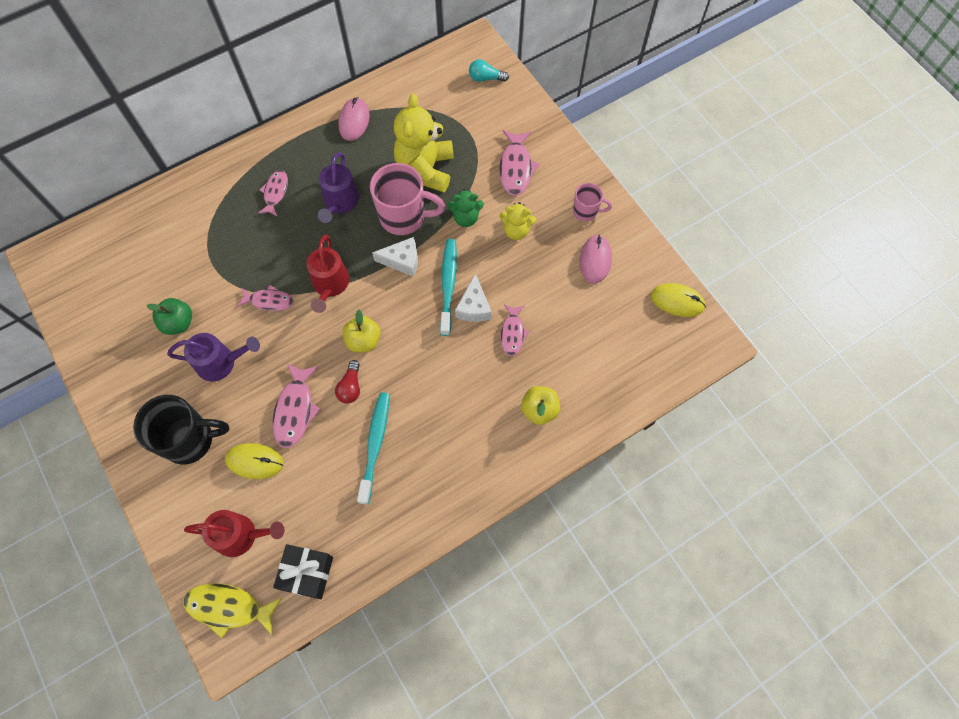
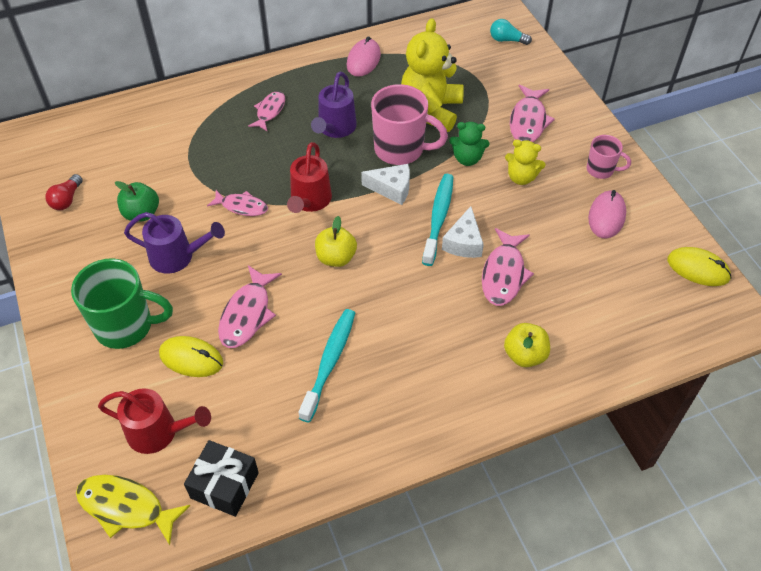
camera: 10 degrees right, 15 degrees down
(190, 440) = (126, 326): black mug -> green mug
(350, 387) = (313, 301): red light bulb -> red light bulb (67, 199)
(512, 333) = (504, 274): pink fish -> pink fish, size x1.51

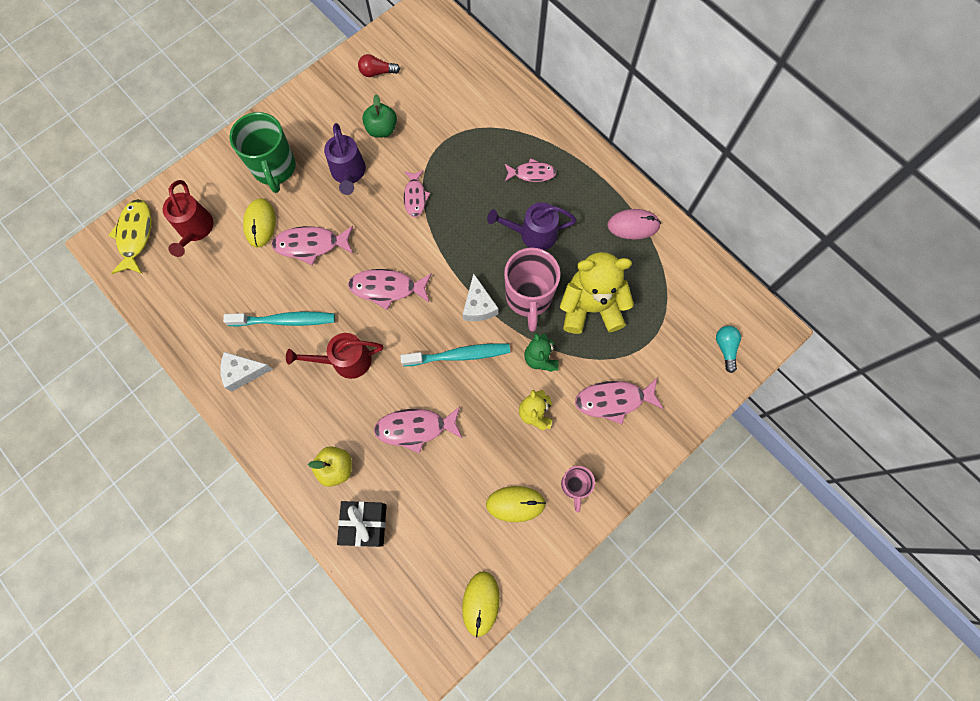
camera: 70 degrees right, 20 degrees up
(224, 485) = (166, 289): black gift -> black gift (365, 524)
(309, 201) = (440, 245): red watering can -> red watering can (345, 361)
(336, 258) = (387, 288): yellow apple -> pink fish
(463, 242) = (439, 384): white cheese -> white cheese (243, 372)
(606, 216) = (515, 504): pink mouse -> yellow mouse

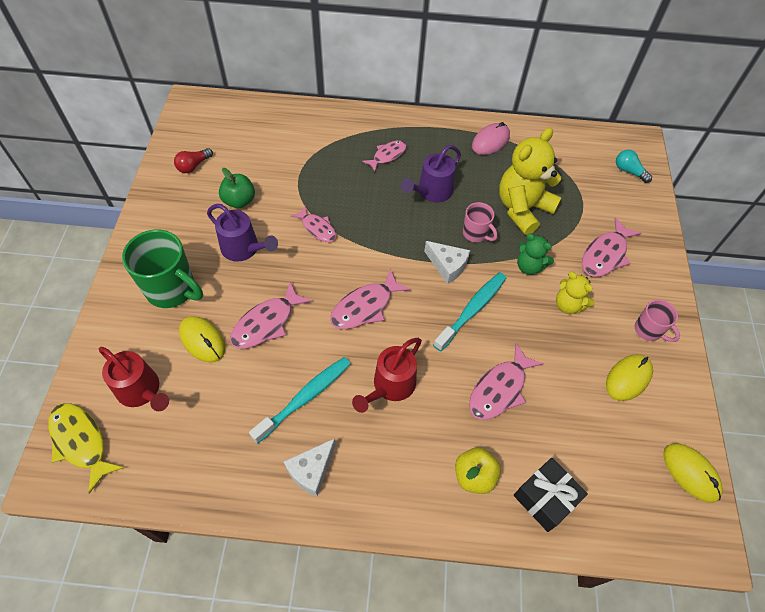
camera: 45 degrees left, 15 degrees down
(528, 297) = (475, 234): pink mug -> pink mug, size x0.55

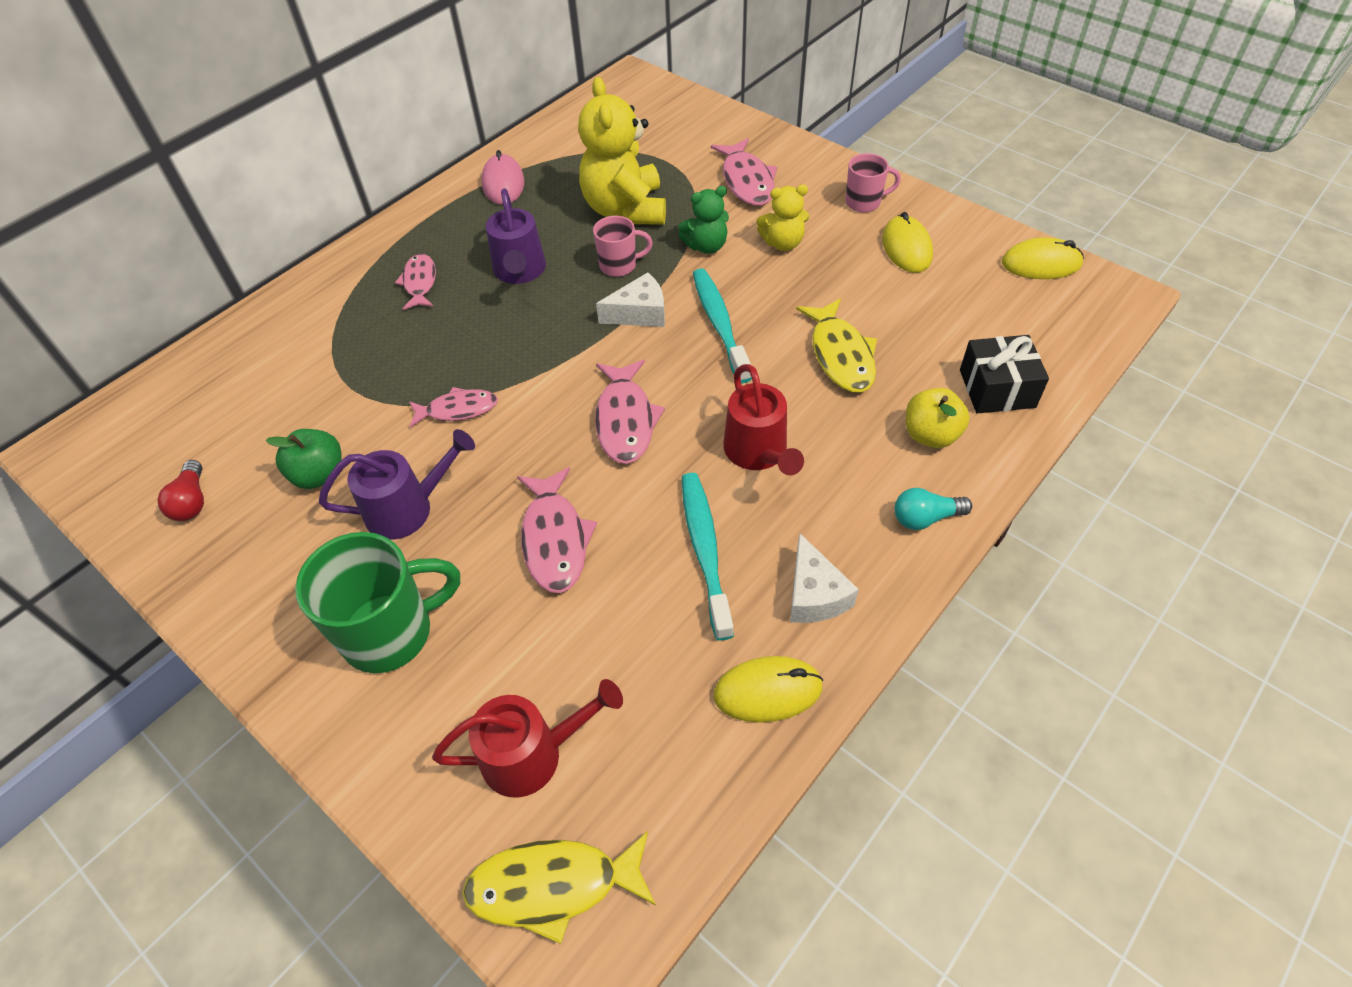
camera: 50 degrees left, 5 degrees down
(202, 340) = (514, 632): yellow mouse -> yellow mouse (768, 691)
(499, 389) = (840, 355): pink fish -> yellow fish
(629, 171) = (661, 106): turquoise light bulb -> turquoise light bulb (925, 518)

